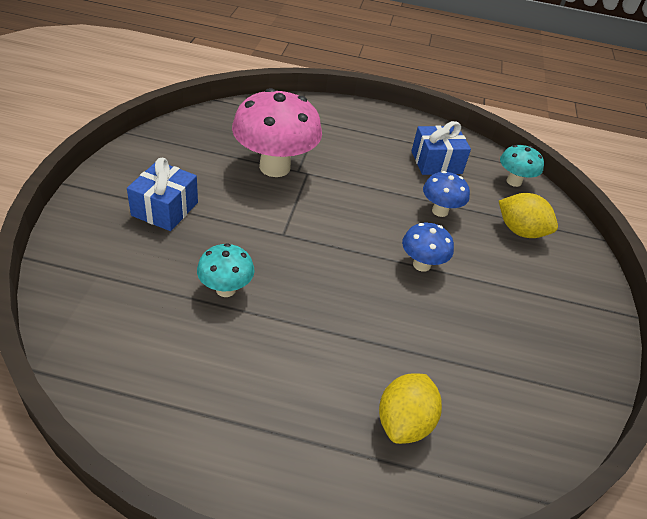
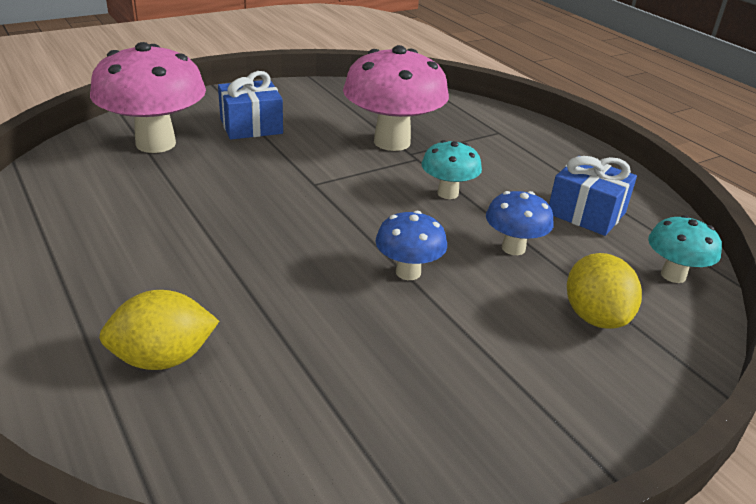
camera: 50 degrees right, 10 degrees down
(122, 271) = (156, 143): none -> pink mushroom
(225, 289) = (201, 190): turquoise mushroom -> turquoise mushroom (447, 193)

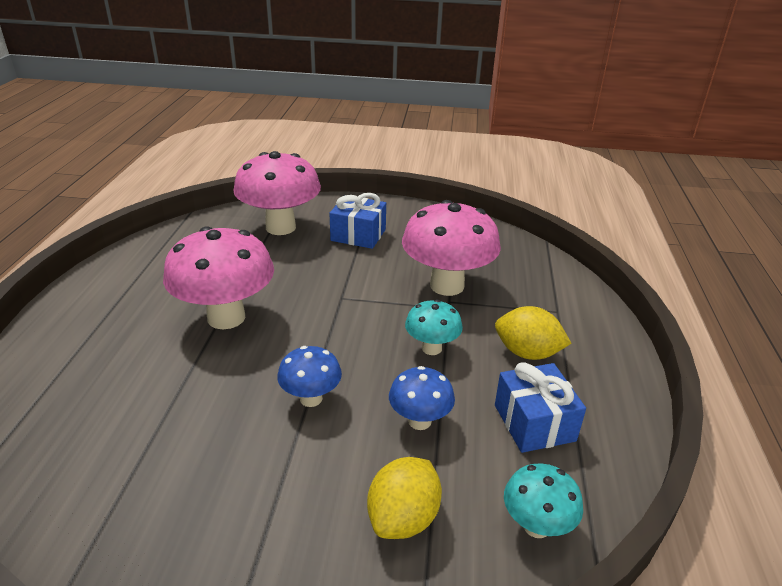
camera: 40 degrees right, 0 degrees up
(163, 358) = (97, 379): yellow lemon -> yellow lemon (527, 353)
(223, 243) = (226, 317): none -> pink mushroom

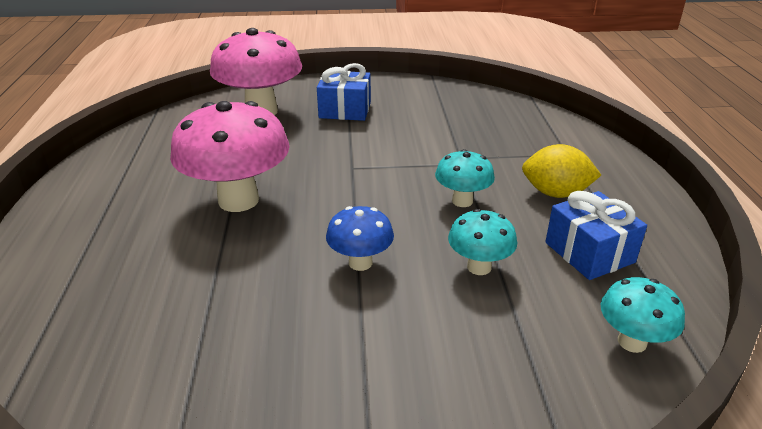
camera: 10 degrees left, 0 degrees up
(403, 518) = (501, 357): yellow lemon -> none
(419, 421) = (479, 267): blue mushroom -> turquoise mushroom
(447, 285) = (452, 144): pink mushroom -> none

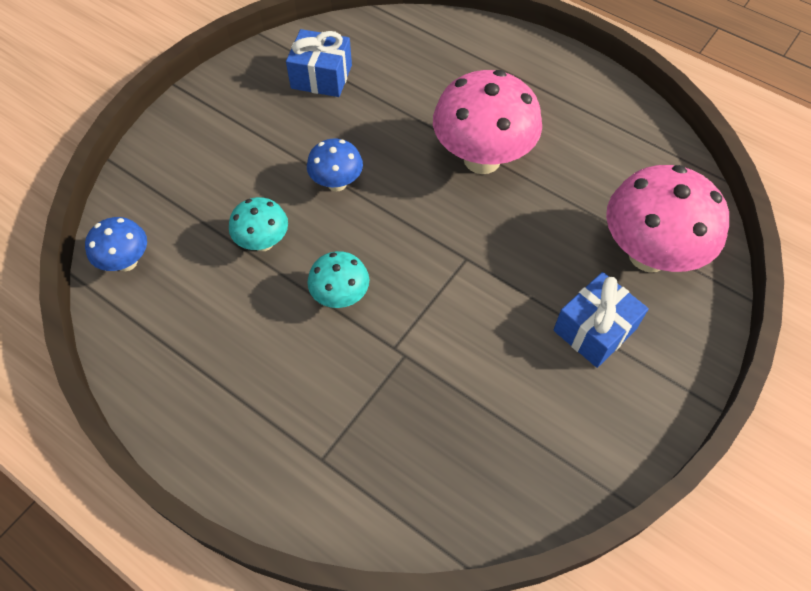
camera: 130 degrees right, 25 degrees up
(555, 193) = (280, 376): yellow lemon -> none
(589, 252) = (202, 322): blue gift -> blue gift (321, 77)
(632, 342) = (127, 262): turquoise mushroom -> blue mushroom

